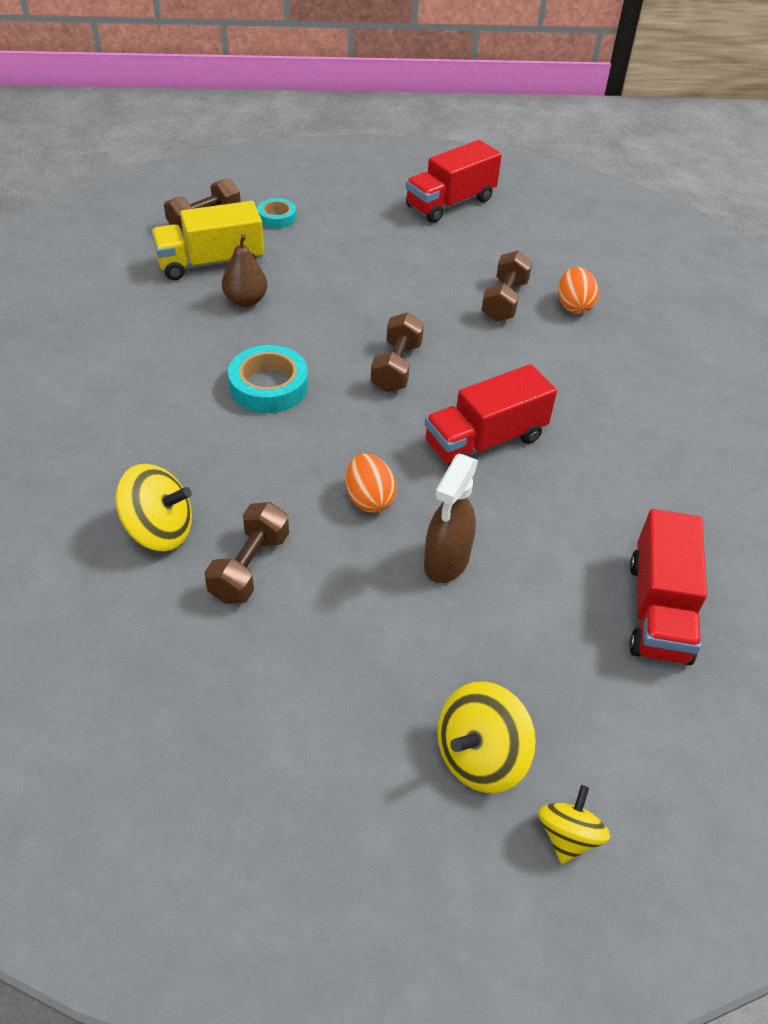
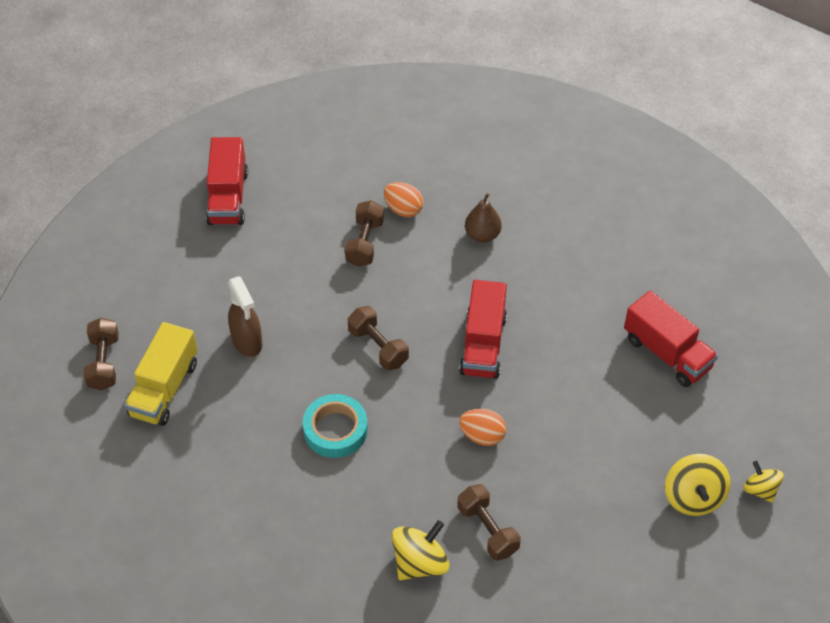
camera: 50 degrees left, 5 degrees up
(246, 301) = (231, 392): brown pear -> brown pear (482, 235)
(277, 217) = (144, 314): turquoise tape -> none
(446, 562) = (560, 428): brown spray bottle -> brown spray bottle (247, 342)
(504, 301) = (365, 243): brown dumbbell -> brown dumbbell turned 45 degrees clockwise

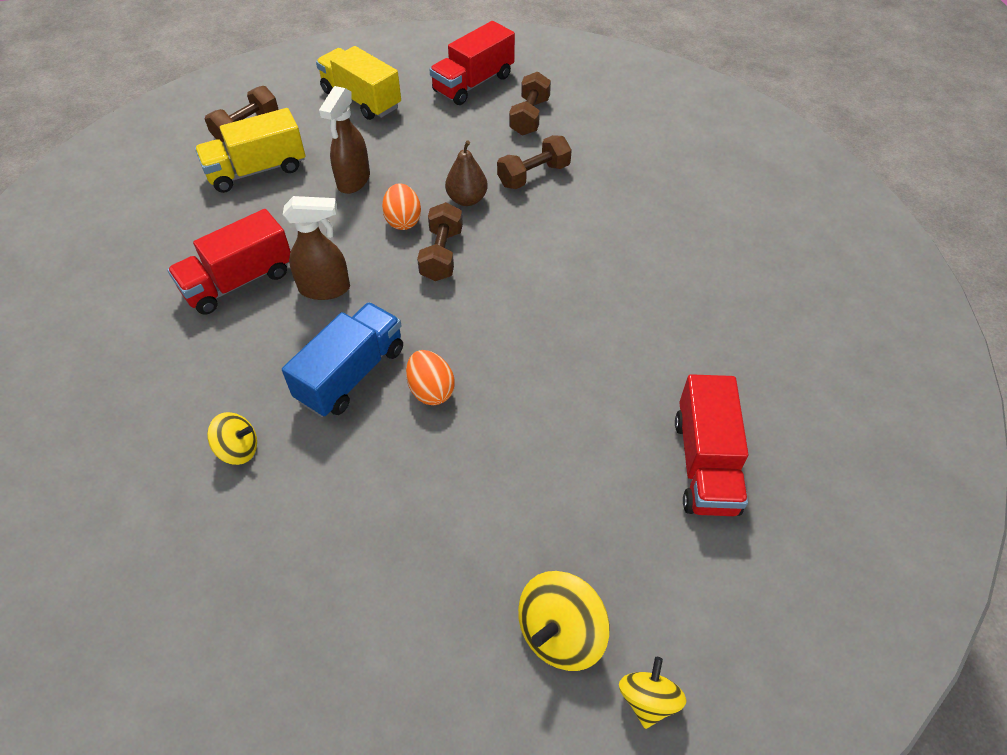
camera: 45 degrees right, 0 degrees up
(160, 273) = (361, 99): none -> yellow truck
(335, 430) = (325, 289): turquoise tape -> brown spray bottle
(403, 209) = (597, 173): orange egg -> orange egg (403, 221)
(420, 563) = (238, 449): yellow spinning top -> yellow spinning top, size x0.64
(425, 466) = (351, 374): none -> blue truck
(482, 235) = (642, 234): brown pear -> brown pear (467, 199)
(483, 344) = (530, 318): red truck -> red truck (239, 281)
(487, 530) = (327, 474): brown dumbbell -> brown dumbbell (530, 117)

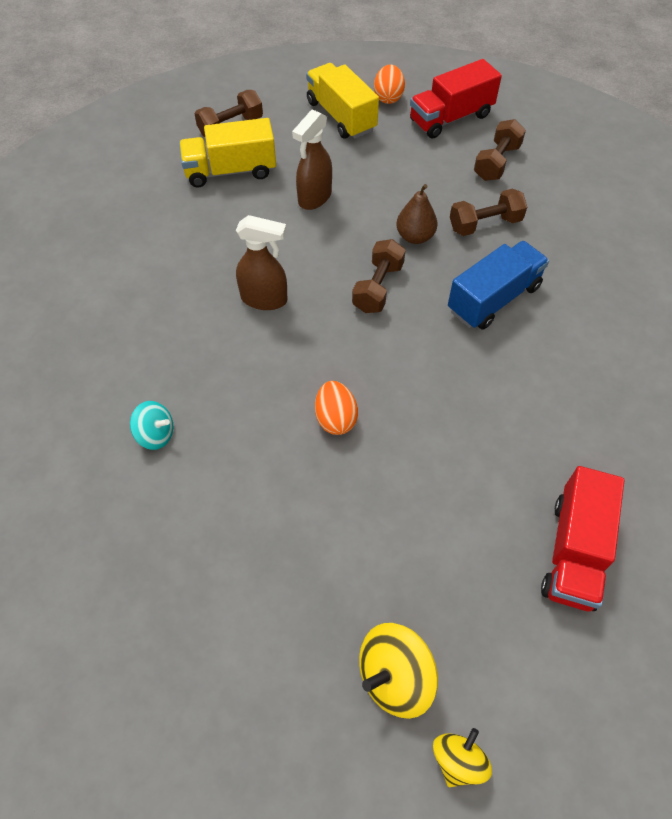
camera: 15 degrees right, 5 degrees up
(238, 449) = (156, 434): yellow spinning top -> turquoise spinning top
(239, 281) = (191, 276): red truck -> none
(351, 374) = (268, 387): blue truck -> blue truck (493, 299)
(403, 221) = (350, 246): orange egg -> orange egg (388, 97)

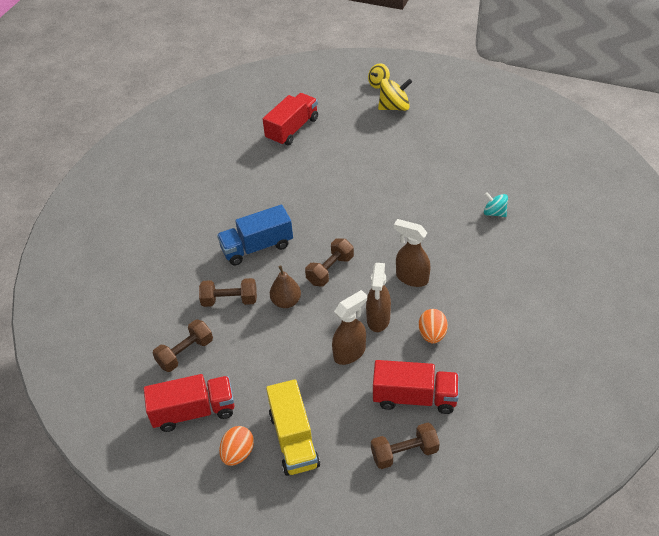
camera: 160 degrees left, 10 degrees down
(230, 171) = (414, 397): yellow truck -> red truck
(293, 239) = (378, 319): none -> brown spray bottle
(335, 418) = (387, 201): orange egg -> orange egg (432, 334)

